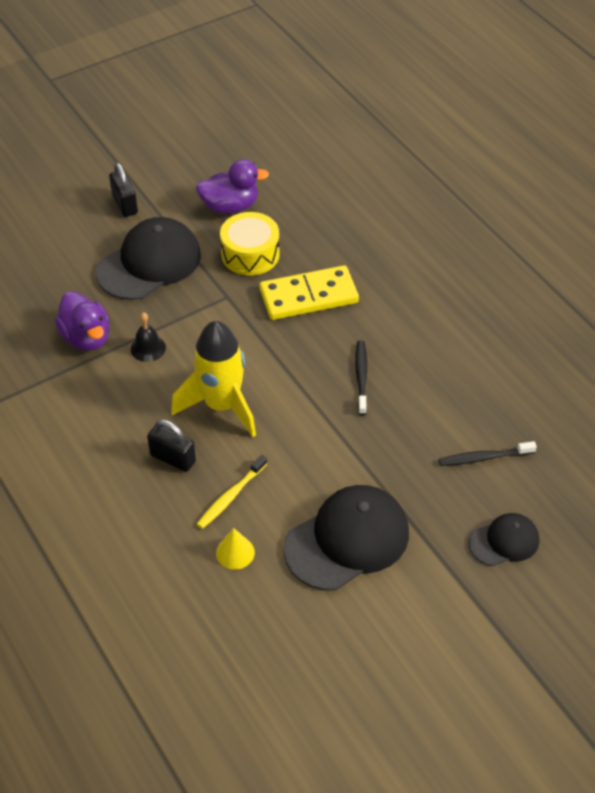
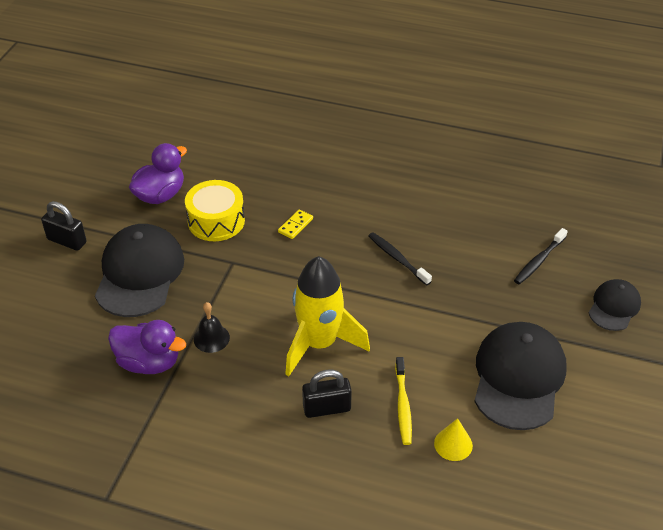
camera: 40 degrees left, 5 degrees down
(308, 296) = (295, 225): yellow domino -> yellow domino, size x0.42

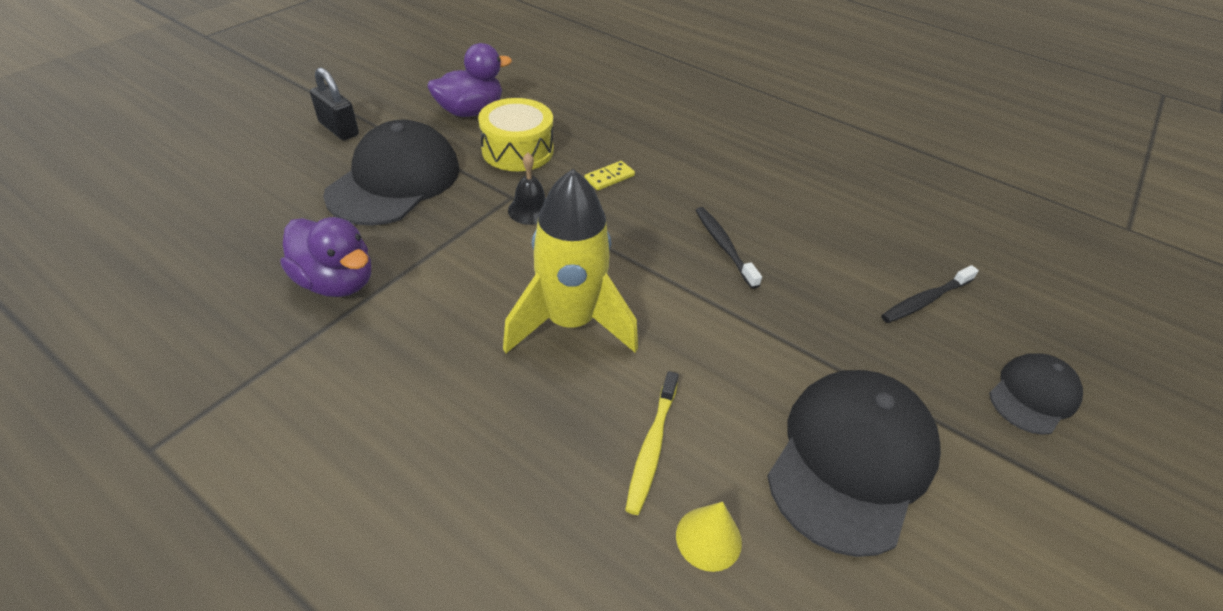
camera: 15 degrees right, 0 degrees up
(211, 338) = (433, 275): black bell -> black bell (530, 210)
(327, 408) = (536, 415): black padlock -> none

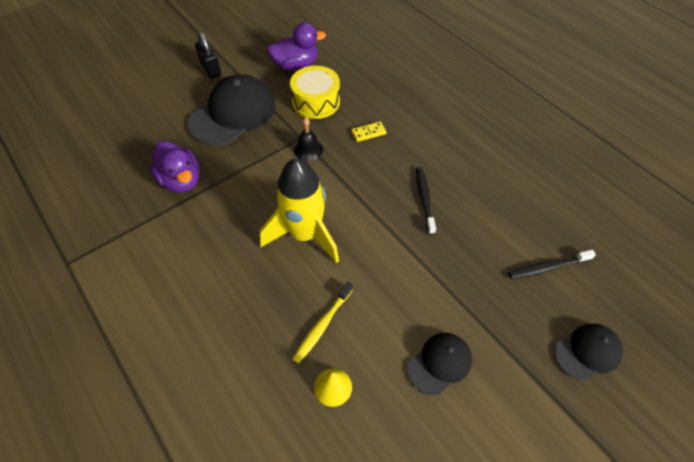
camera: 20 degrees right, 10 degrees up
(851, 460) = (440, 363): black cap -> black cap, size x0.55

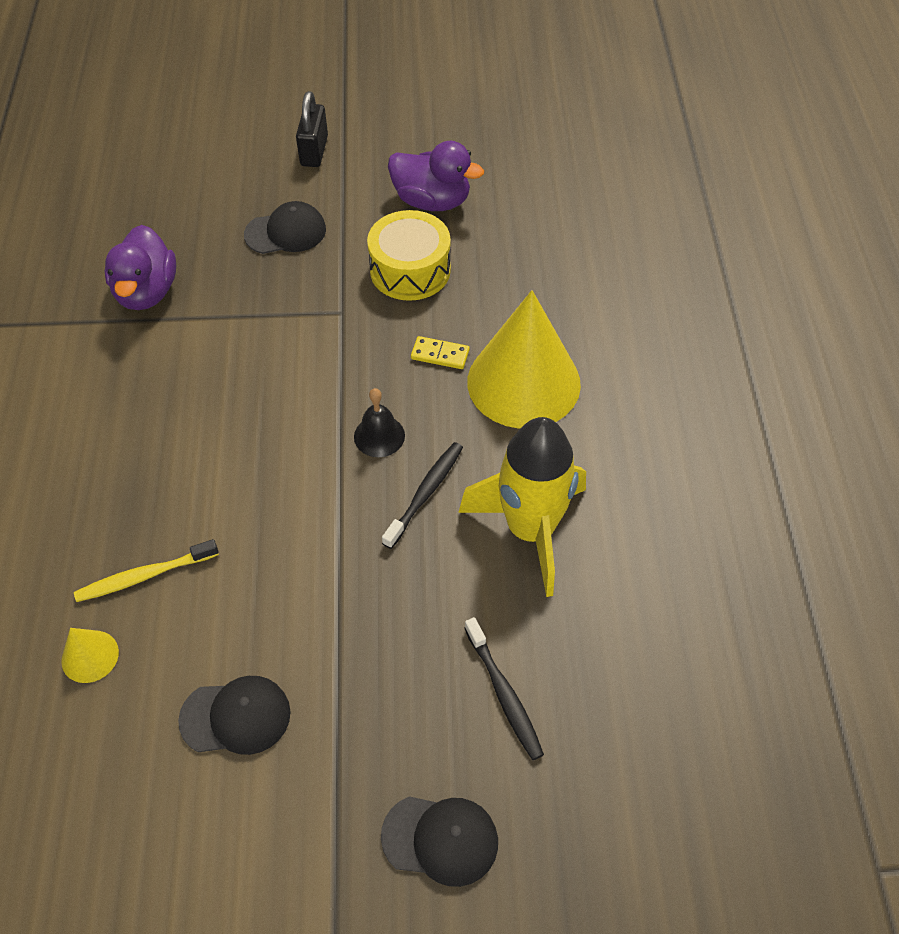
camera: 35 degrees right, 0 degrees up
(233, 114) = (286, 232): black cap -> black cap, size x0.55
(305, 235) = (227, 449): yellow rocket -> yellow rocket (530, 530)
(308, 149) = (336, 335): black bell -> black bell (379, 436)
(419, 125) = (523, 382): none -> yellow cone
(548, 267) = (504, 694): black toothbrush -> black toothbrush turned 135 degrees counterclockwise

